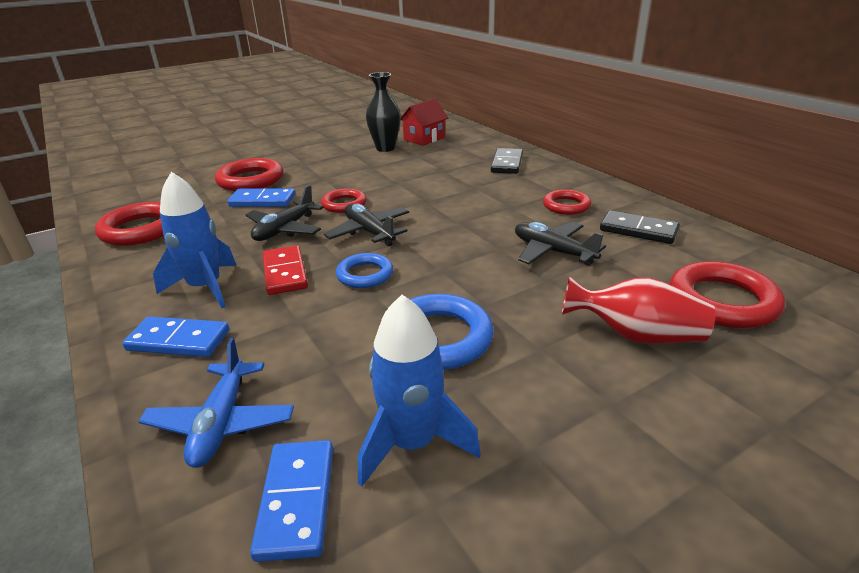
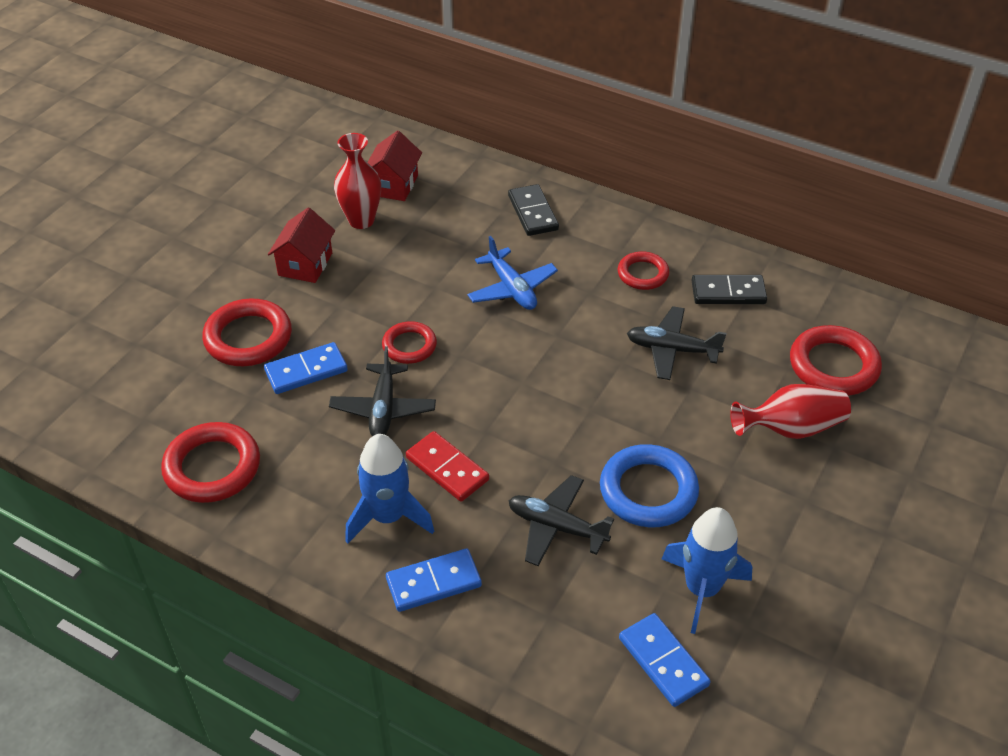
camera: 30 degrees left, 15 degrees up
(221, 423) = (555, 635): blue plane -> blue plane (512, 288)
(327, 158) = (305, 264): none -> red house
(365, 275) = (526, 442): blue ring -> none
(369, 232) = (478, 381): black plane -> black plane (556, 527)
(385, 148) = (361, 220): black vase -> red vase

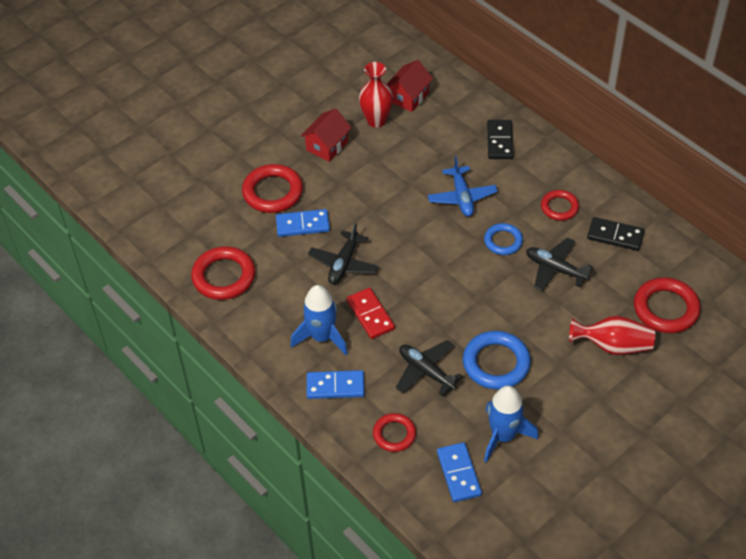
camera: 20 degrees right, 5 degrees up
(409, 346) = (376, 223): red ring -> red ring (394, 434)
(589, 331) = (503, 241): none -> blue ring

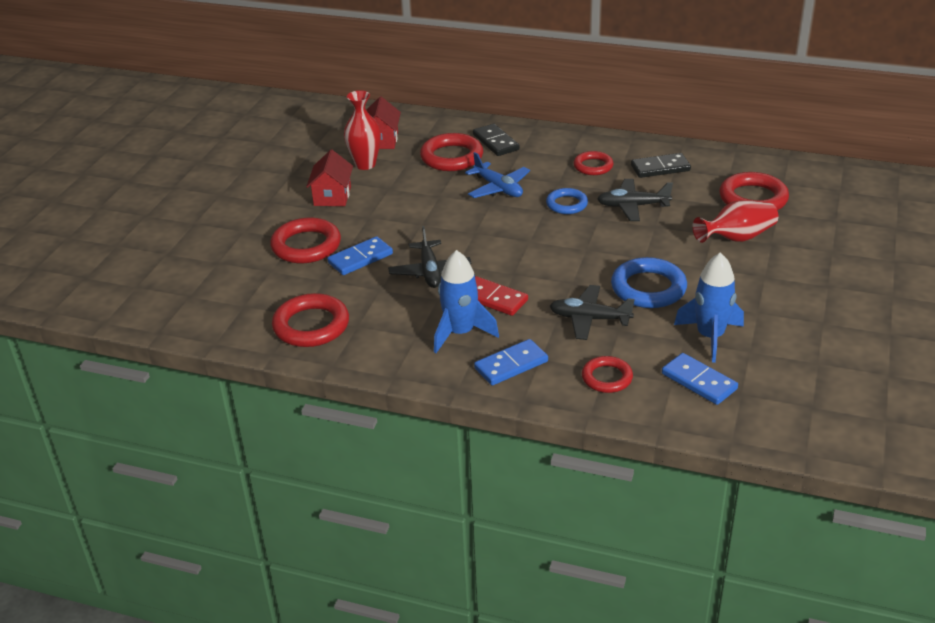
camera: 30 degrees left, 15 degrees down
(451, 143) = (452, 157): none -> red ring

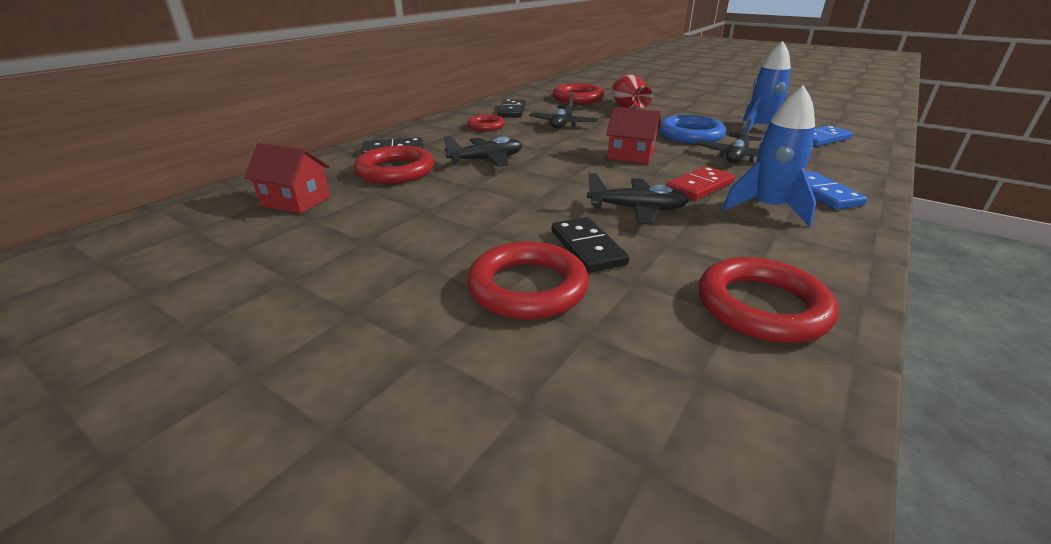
camera: 75 degrees left, 5 degrees down
(332, 196) = (401, 250): red house -> red house (630, 156)
(360, 258) = (587, 248): blue domino -> black domino
(365, 164) = (343, 218): red vase -> none
(498, 188) = (486, 160): blue plane -> black plane
(566, 204) = (541, 141): blue ring -> none
(607, 378) = (828, 162): red ring -> none

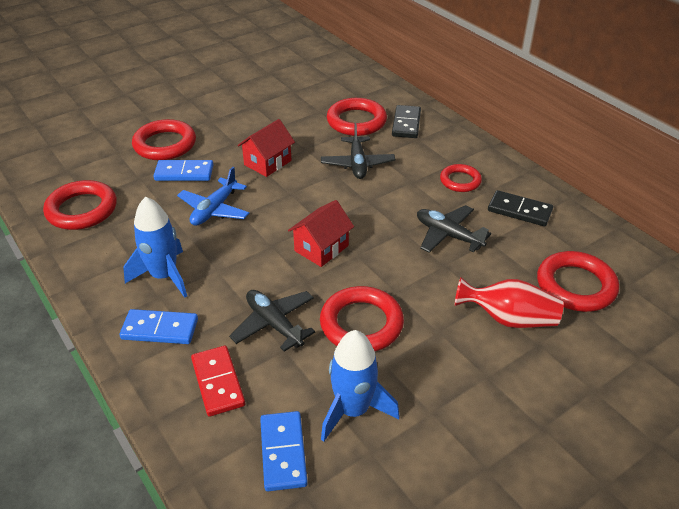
camera: 110 degrees right, 10 degrees up
(296, 201) = (324, 86): red house -> red house (267, 163)
(587, 248) = (184, 173): black domino -> blue domino
(637, 209) = (214, 210): black plane -> blue plane
(690, 135) = (361, 324): blue ring -> red ring
(699, 186) = (227, 260): red domino -> red domino (218, 382)

